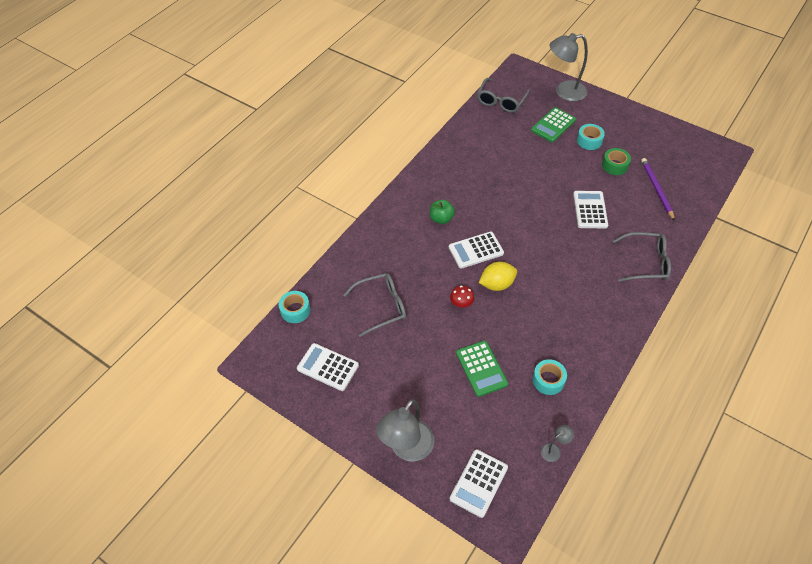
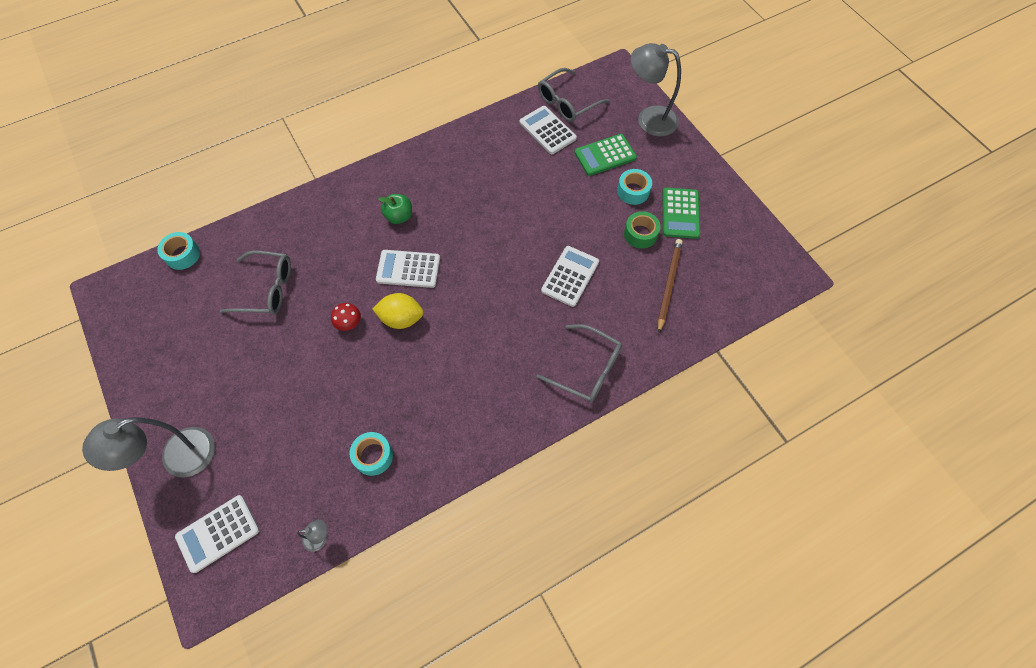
camera: 25 degrees right, 10 degrees up
(328, 367) = (168, 331): white calculator -> white calculator (547, 130)
(481, 368) = (314, 407): green calculator -> green calculator (680, 213)
(656, 189) = (668, 285): purple pencil -> brown pencil

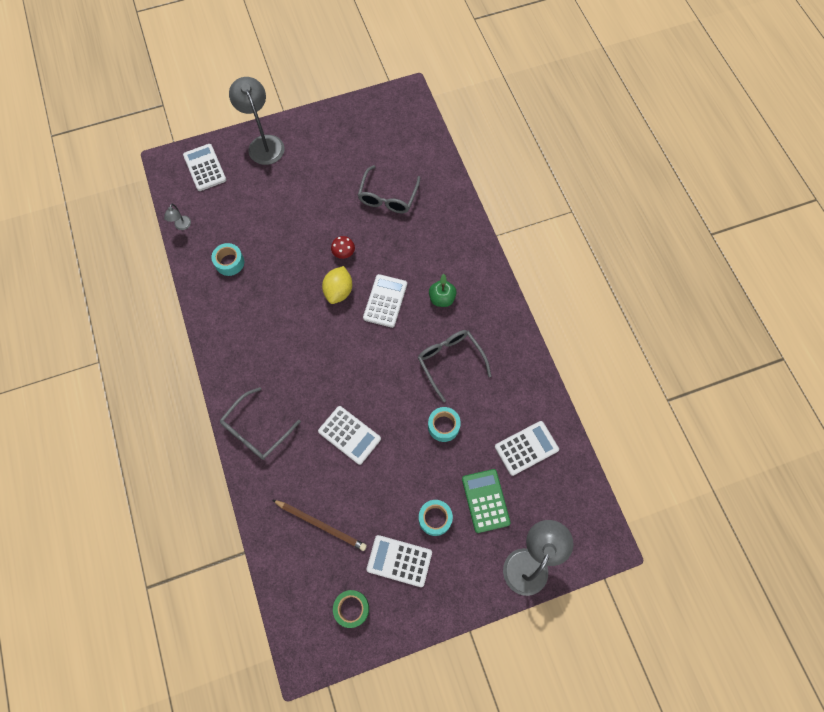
camera: 100 degrees right, 5 degrees up
(182, 255) = (432, 140): turquoise tape -> turquoise tape (443, 426)
(567, 102) = (563, 476): grey glasses -> grey glasses (450, 361)
(640, 234) = (382, 512): green tape -> green tape (351, 608)
(680, 213) = (399, 560): green calculator -> white calculator

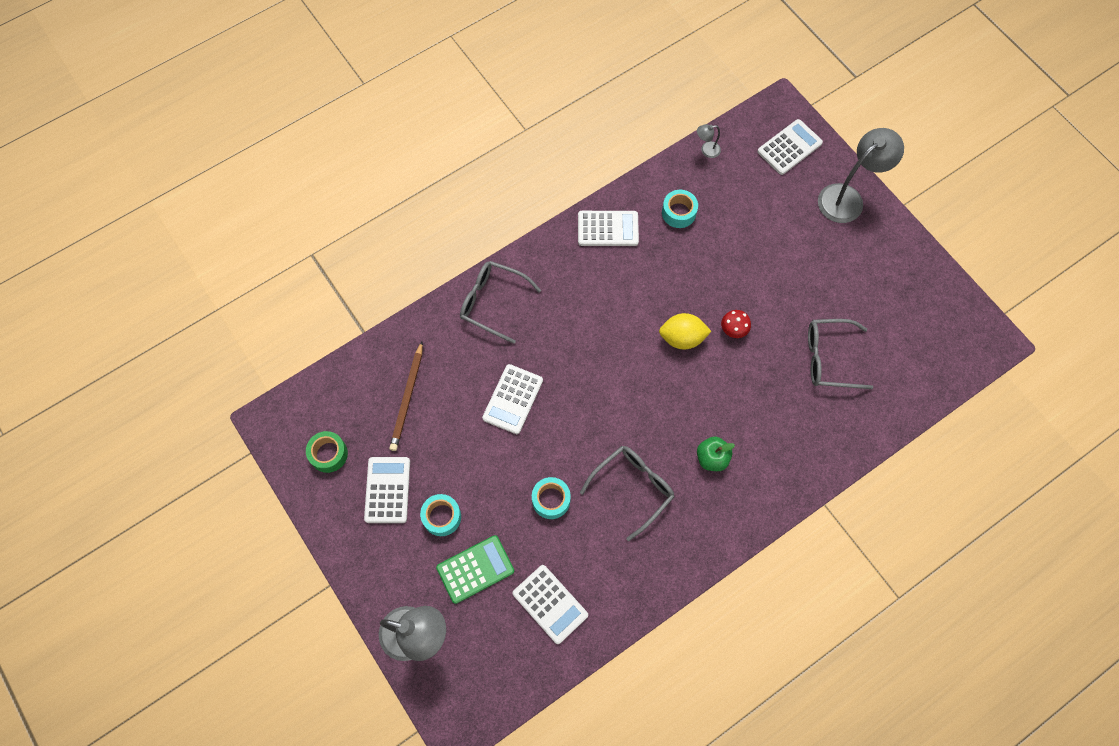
camera: 75 degrees right, 0 degrees up
(385, 301) = (687, 393): white calculator -> white calculator (608, 229)

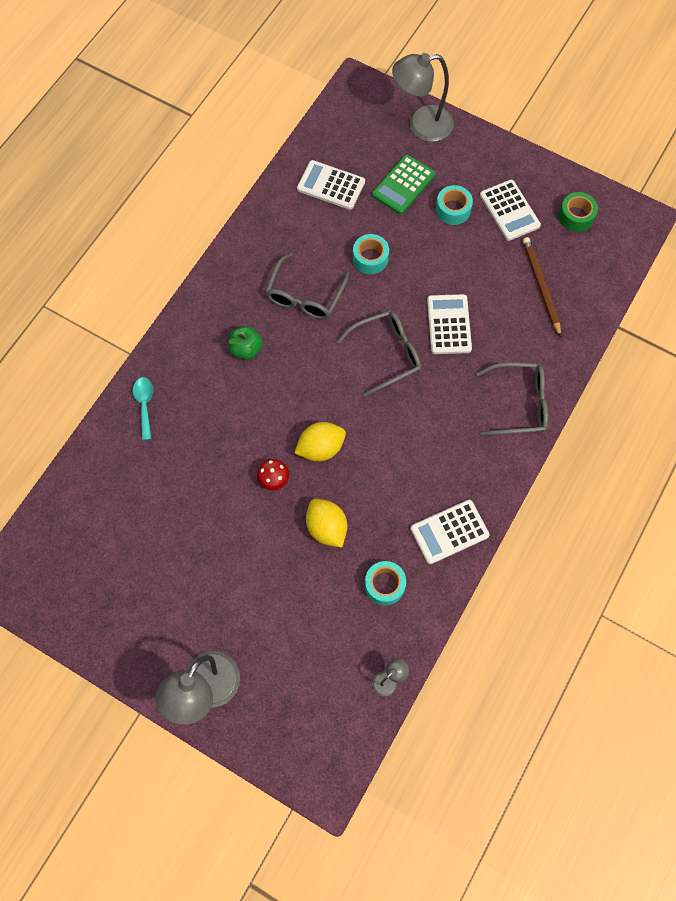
camera: 155 degrees right, 0 degrees up
(705, 272) = (326, 528): none -> yellow lemon
(789, 147) = (295, 730): white calculator -> none
(826, 445) = (144, 404): none -> turquoise spoon
(829, 358) = (168, 490): grey glasses -> grey glasses (386, 354)

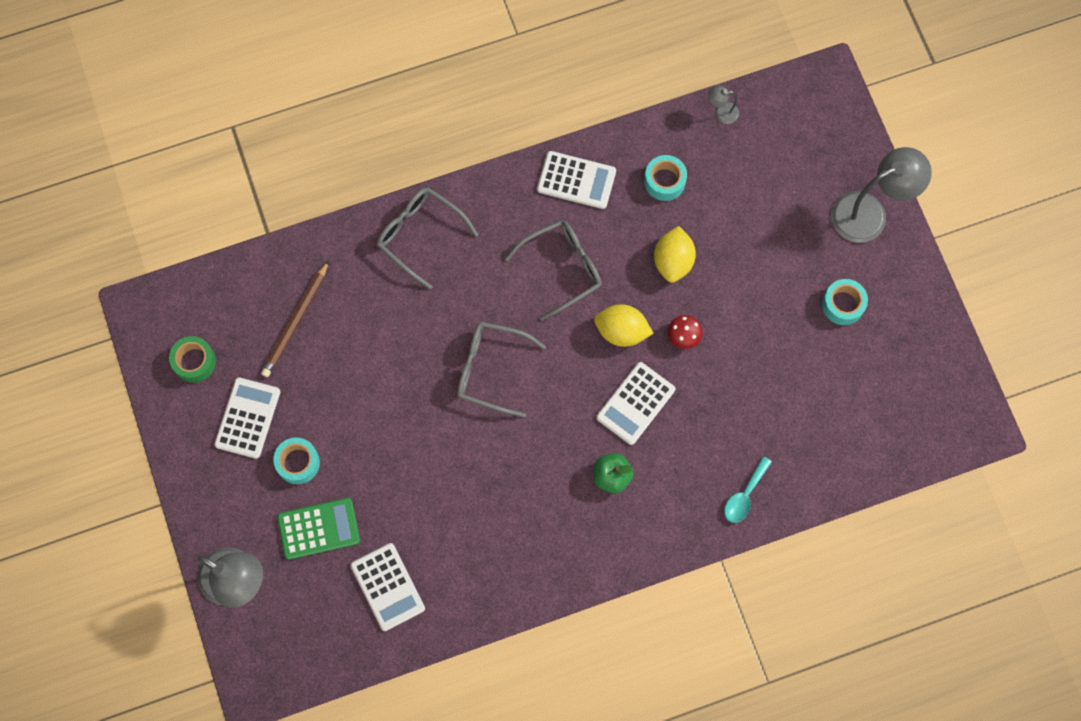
camera: 140 degrees left, 5 degrees up
(305, 296) = (514, 486): grey glasses -> grey glasses (562, 268)
(370, 258) = (421, 475): turquoise tape -> turquoise tape (843, 305)
(449, 324) = (411, 352): white calculator -> white calculator (635, 403)

